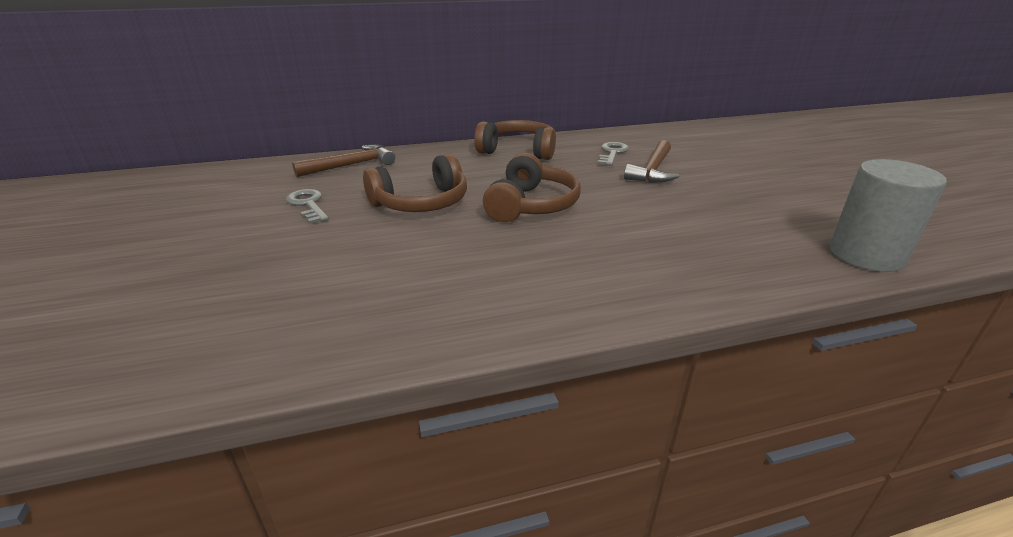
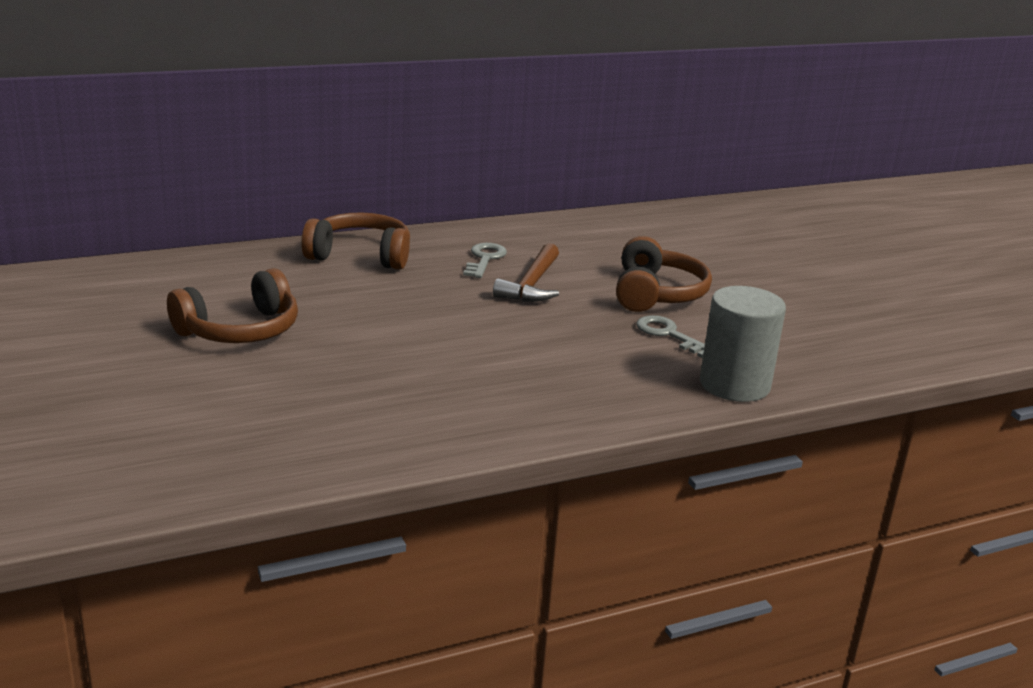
camera: 10 degrees left, 5 degrees down
(308, 205) = (94, 334): grey key -> grey key (669, 335)
(351, 165) = (134, 278): brown hammer -> none
(531, 205) = (376, 332): brown headphones -> brown headphones (656, 294)

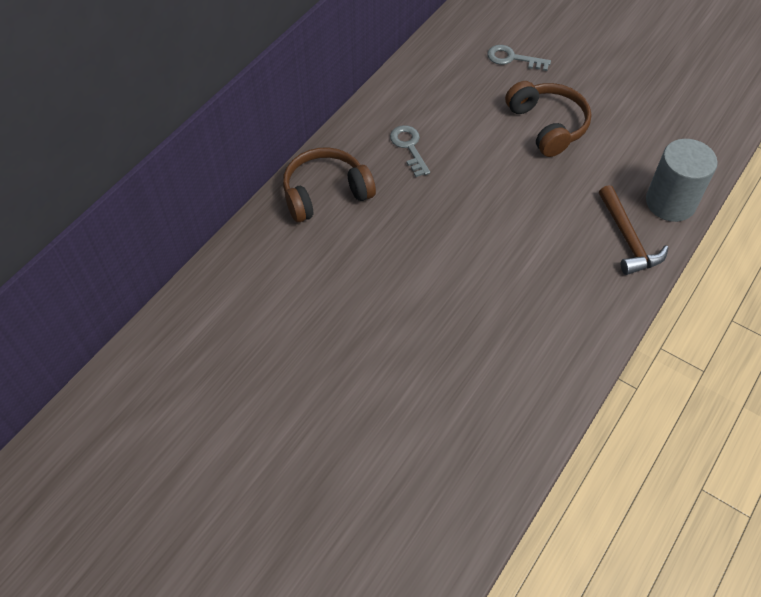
camera: 30 degrees left, 30 degrees up
(240, 330) = (341, 334): brown headphones -> none
(532, 284) = (466, 161): brown hammer -> brown hammer (627, 239)
(669, 335) = (594, 170): grey key -> grey key (513, 59)

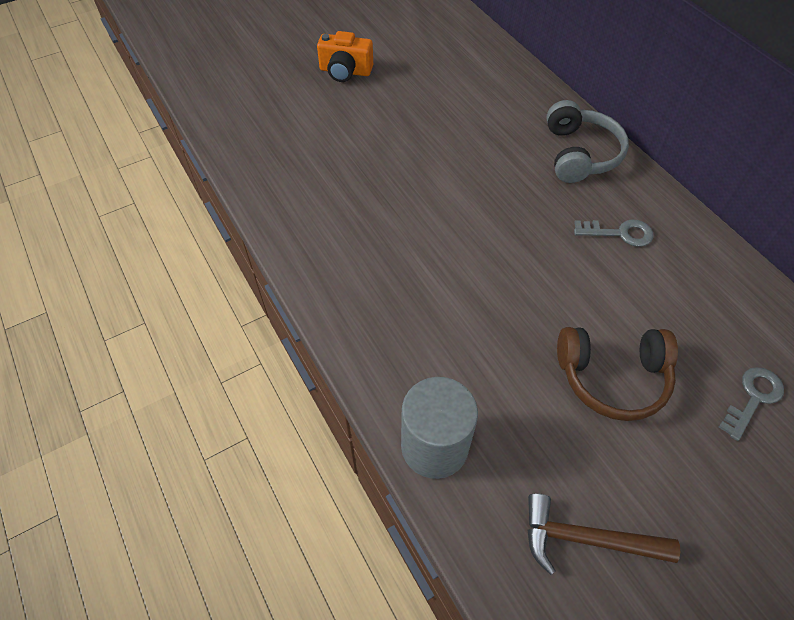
camera: 115 degrees right, 0 degrees up
(294, 449) = (345, 71): none -> orange camera
(325, 193) = (579, 154): brown headphones -> grey headphones
(627, 239) = (407, 369): brown hammer -> brown hammer (586, 539)

